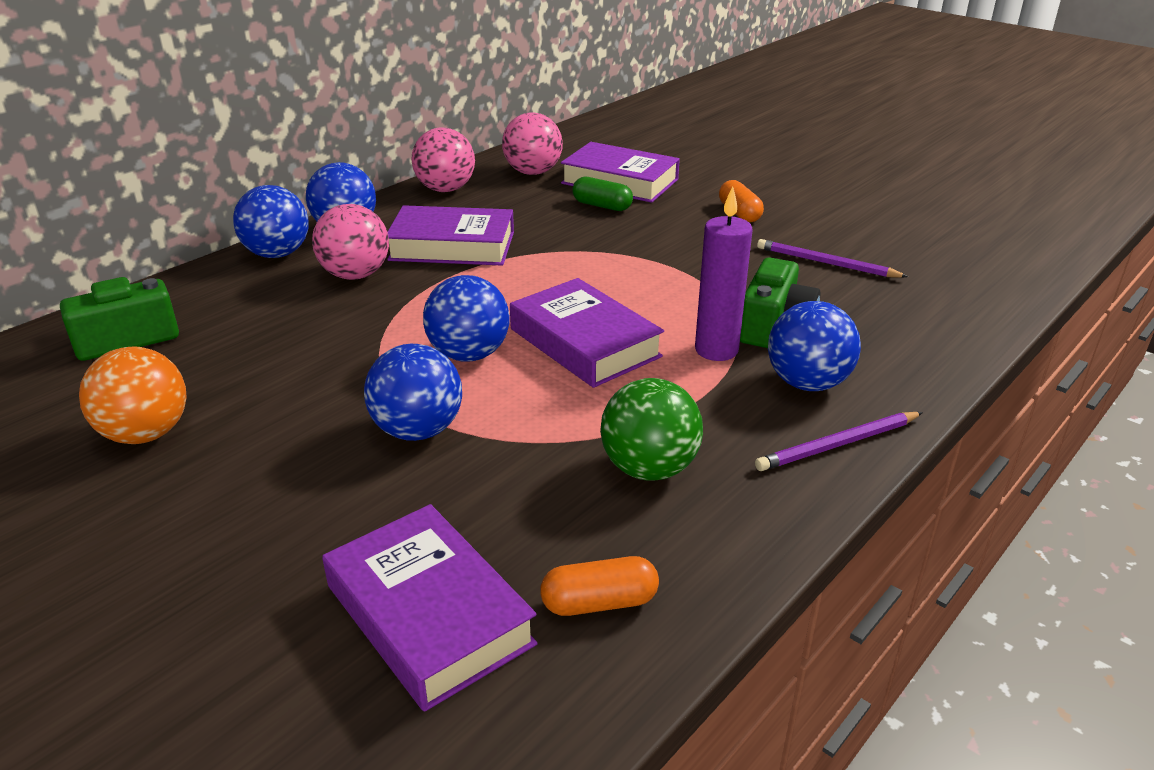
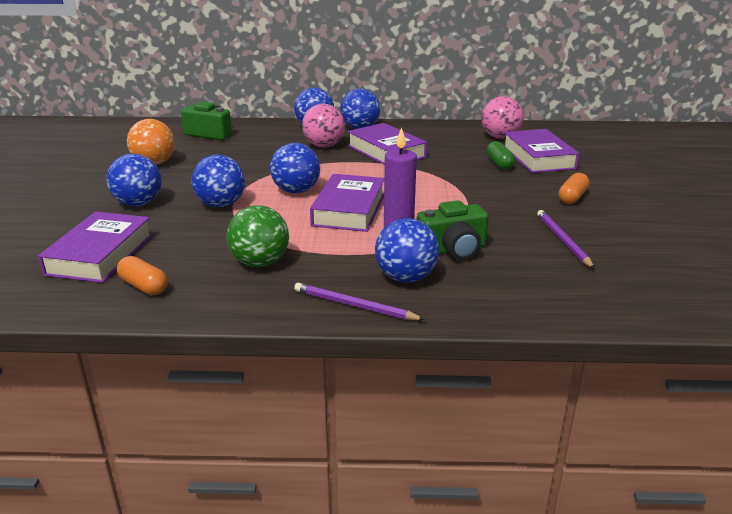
camera: 50 degrees right, 5 degrees down
(287, 507) = (138, 203): none -> blue ball
(445, 189) = (439, 129): pink ball -> none

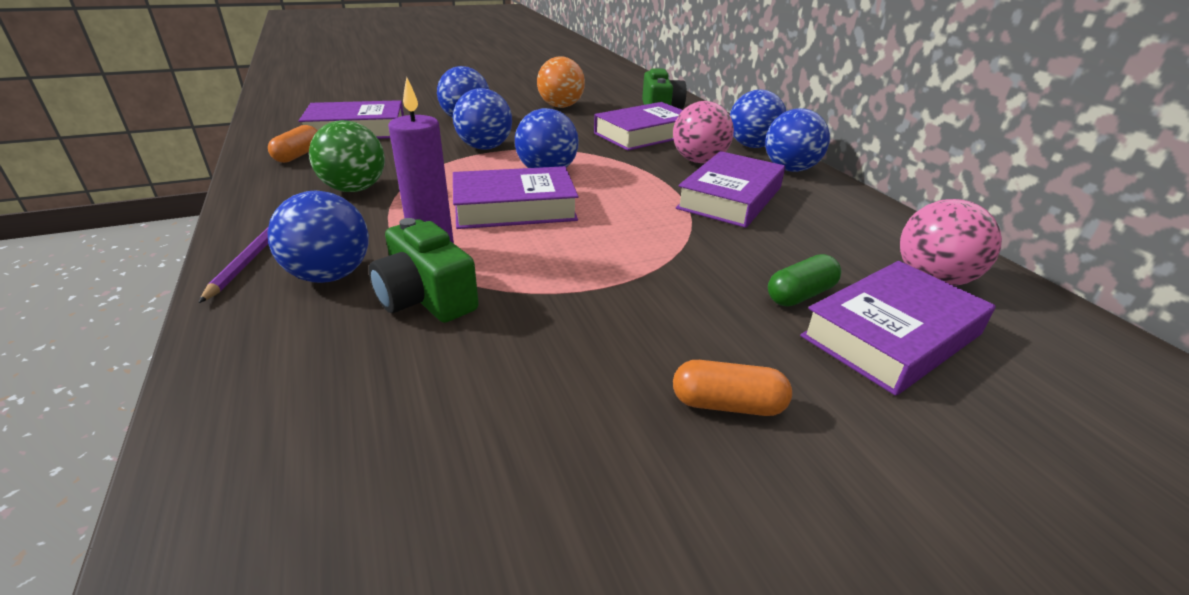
camera: 65 degrees right, 5 degrees up
(258, 149) = (644, 134): none -> purple book
(563, 240) = (507, 411): purple pencil -> none

